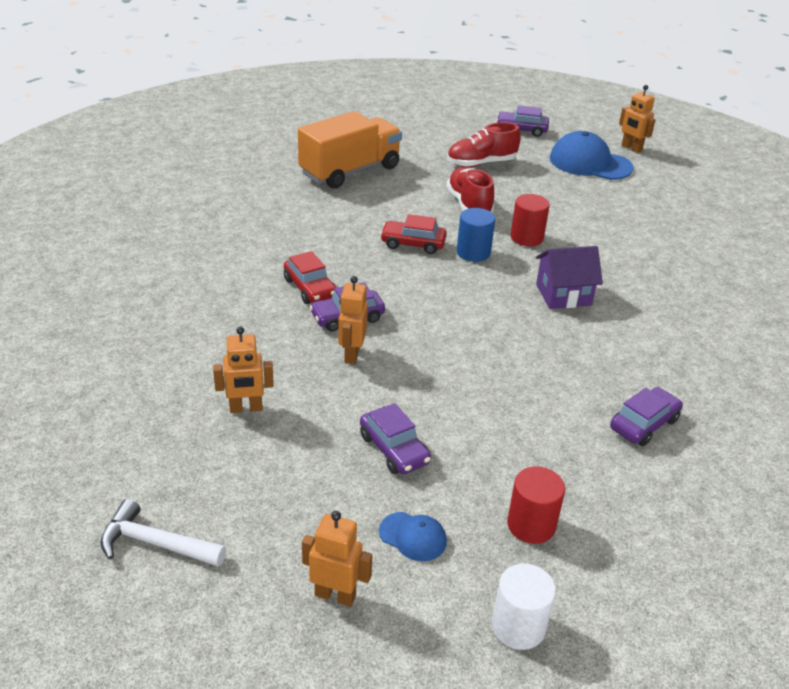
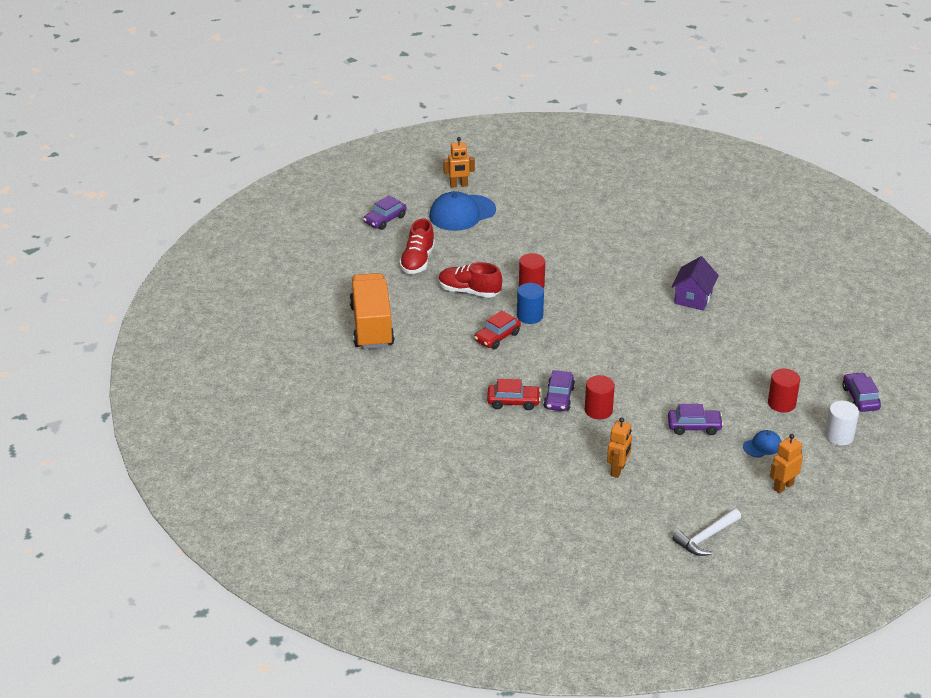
camera: 55 degrees left, 0 degrees up
(351, 354) = (598, 410): orange robot -> red cylinder
(563, 295) = (605, 301): purple house -> purple house (693, 298)
(644, 424) = (738, 330): purple car -> purple car (860, 398)

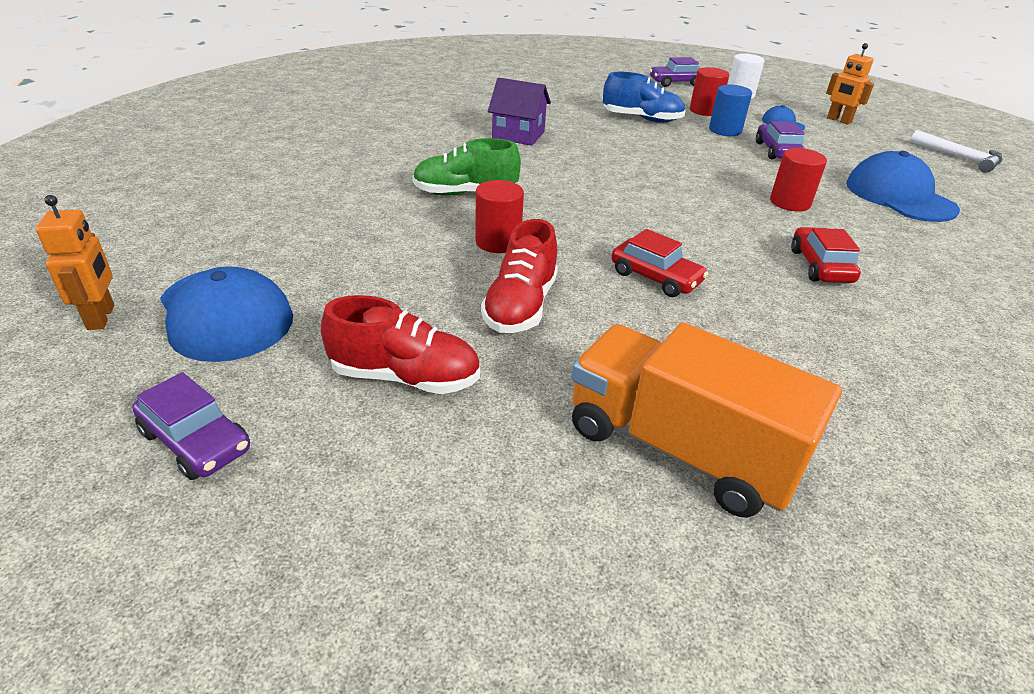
camera: 95 degrees left, 0 degrees up
(372, 326) = (680, 449): orange truck -> orange truck turned 45 degrees clockwise
(529, 316) = (585, 246): blue cylinder -> blue cylinder (725, 130)
(559, 398) = (783, 229): purple car -> none
(590, 275) = (465, 193): none -> green shoe
(618, 470) = (899, 196): orange robot -> blue cap
(747, 363) = (642, 119): none -> blue shoe

